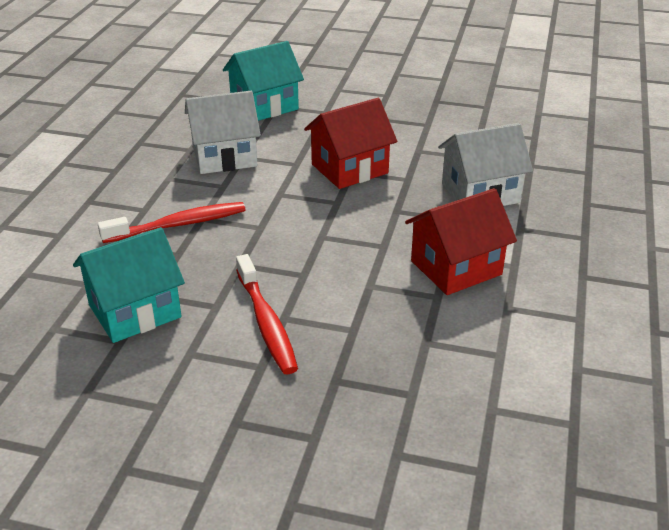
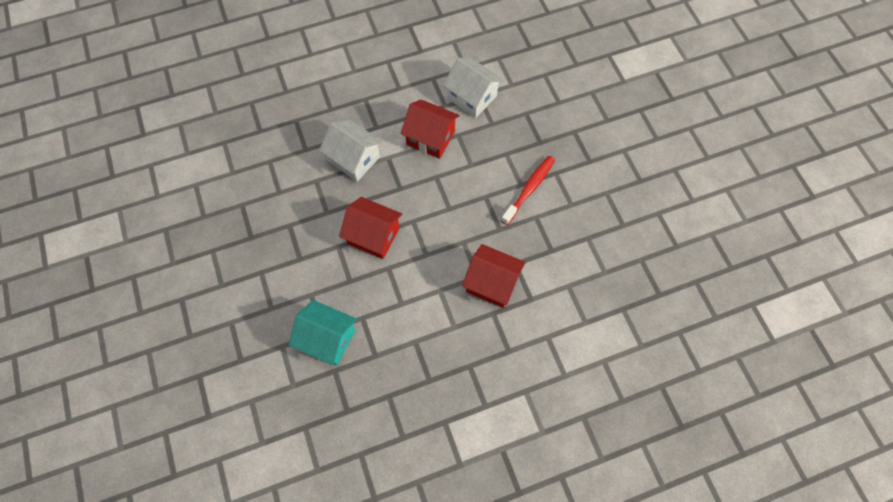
camera: 125 degrees left, 30 degrees up
(134, 311) = (567, 248): turquoise house -> none
(178, 225) = (492, 283): red toothbrush -> red house
(224, 157) = (409, 314): white house -> white house (472, 97)

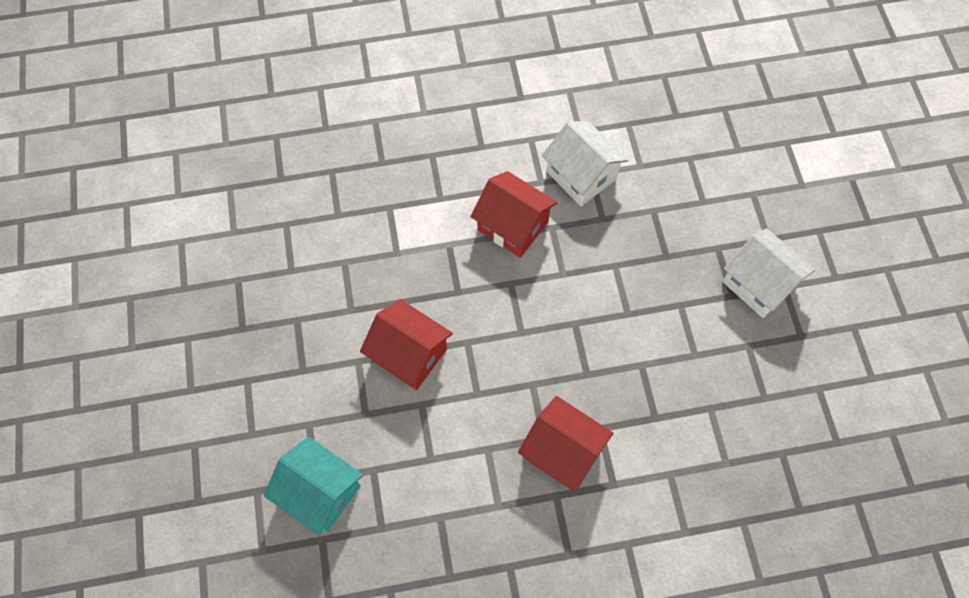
camera: 10 degrees right, 0 degrees up
(354, 159) = (401, 240): white house -> white house (759, 284)
(529, 189) = (639, 322): red toothbrush -> none

